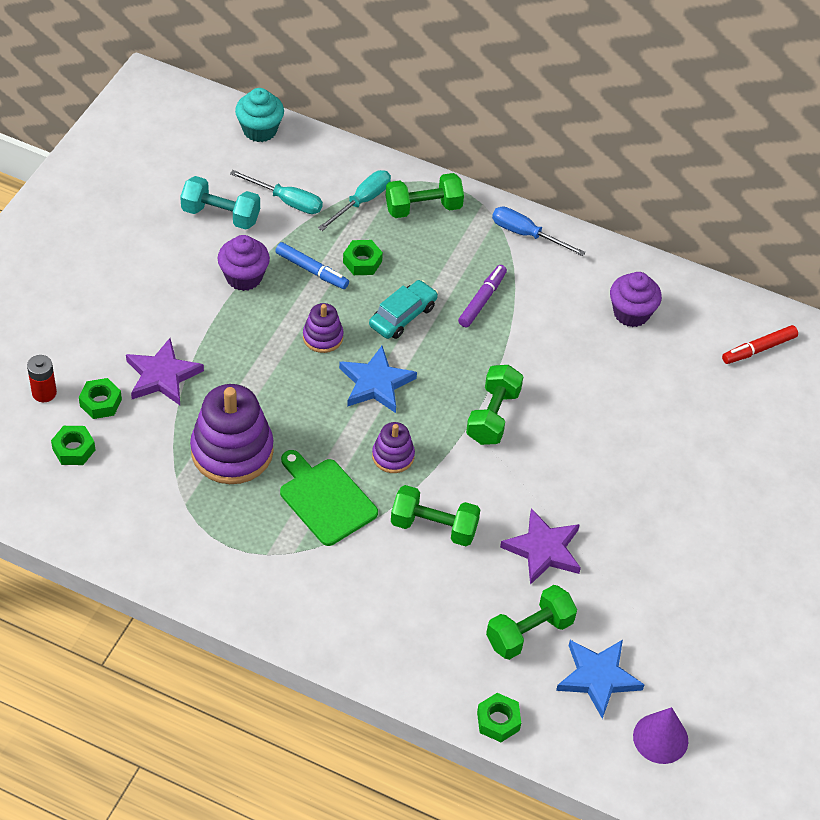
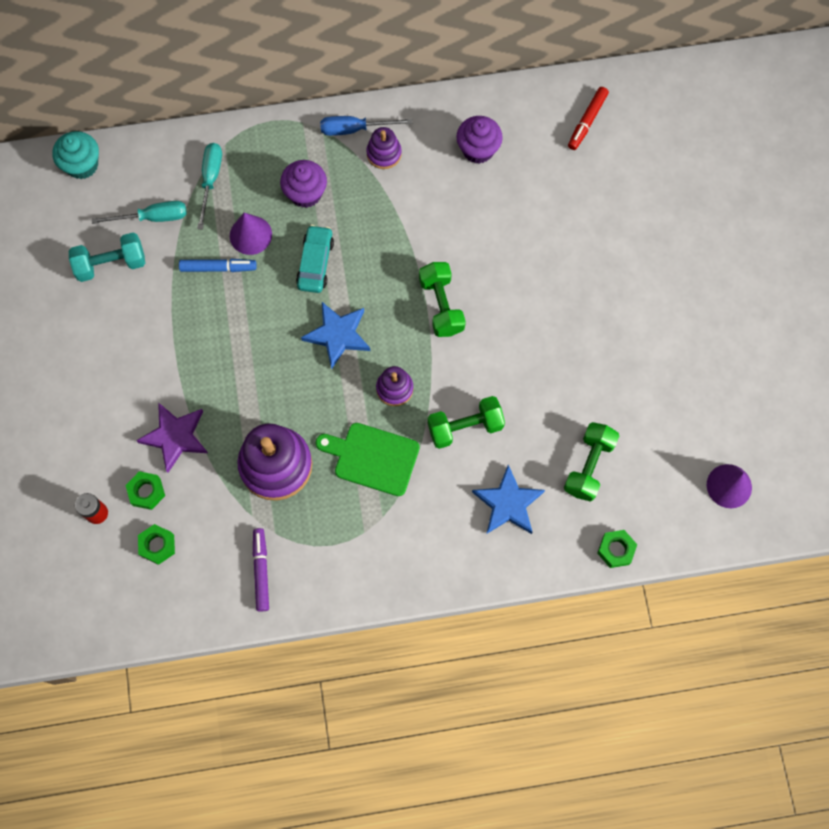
camera: 30 degrees left, 20 degrees up
(244, 277) = (171, 308): purple cupcake -> purple cupcake (305, 193)
(323, 337) = (270, 321): purple stacking toy -> purple stacking toy (384, 153)
(362, 262) = (250, 235): green nut -> purple cone
(423, 208) = (261, 155): green dumbbell -> none
(482, 300) = (363, 210): purple marker -> purple marker (261, 571)
(543, 549) = (552, 392): purple star -> none
(598, 677) = (658, 468): blue star -> blue star (508, 503)

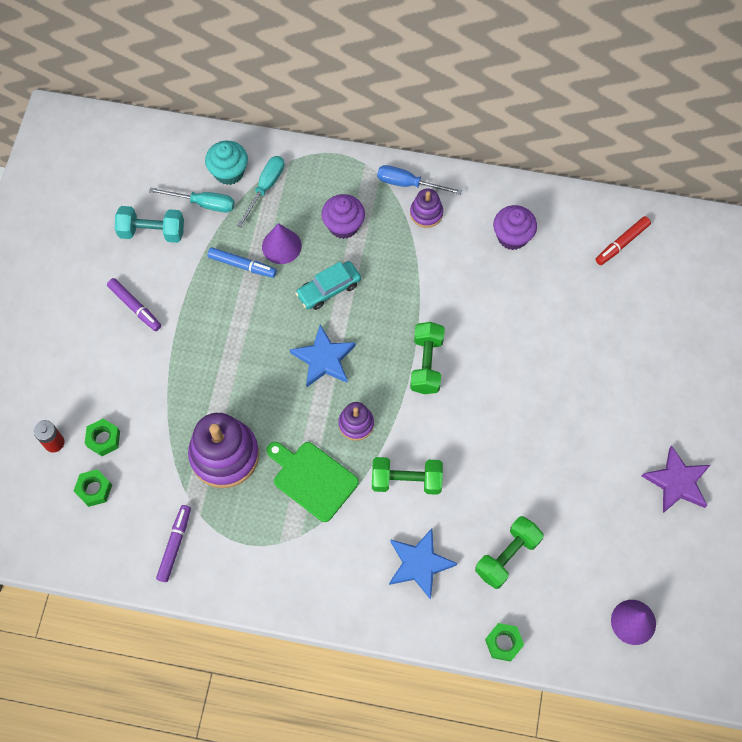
camera: 20 degrees right, 5 degrees down
(82, 165) = (161, 140): turquoise cupcake -> turquoise cupcake (229, 172)
(125, 347) = (135, 307): none -> purple marker
(175, 437) = (147, 399): purple star -> purple star (677, 482)
(315, 263) = (328, 289): turquoise car -> turquoise car turned 150 degrees counterclockwise

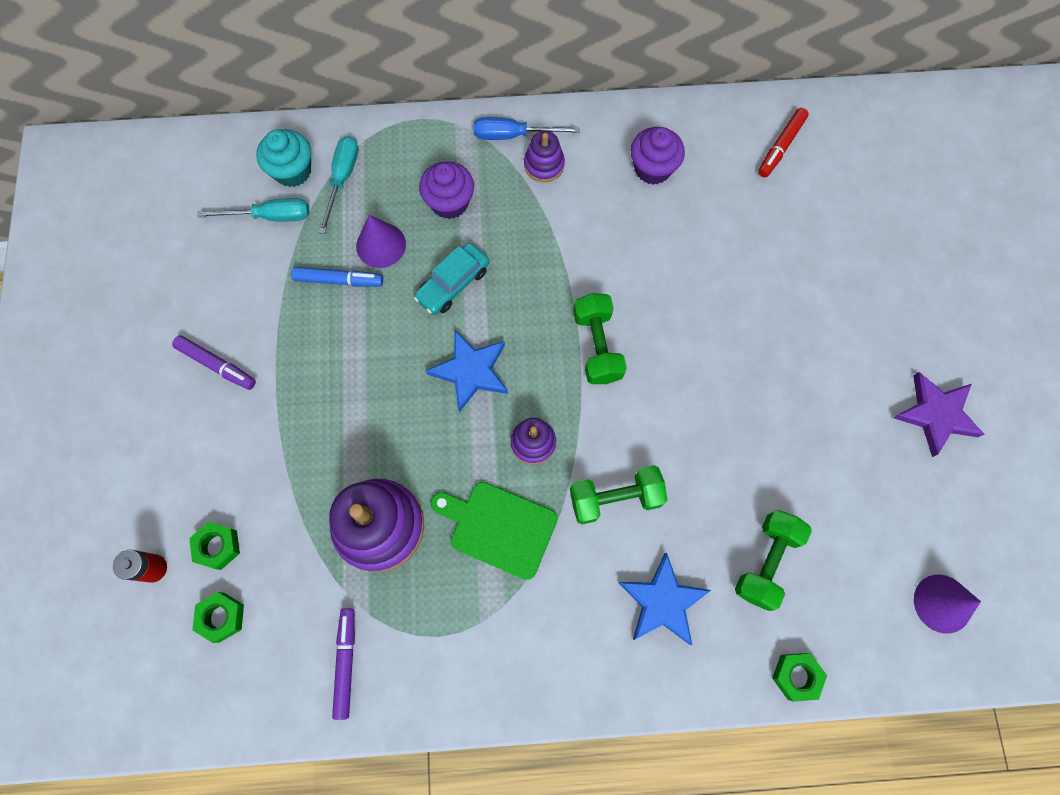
camera: 15 degrees left, 5 degrees up
(152, 232) = (215, 266): turquoise dumbbell -> none

